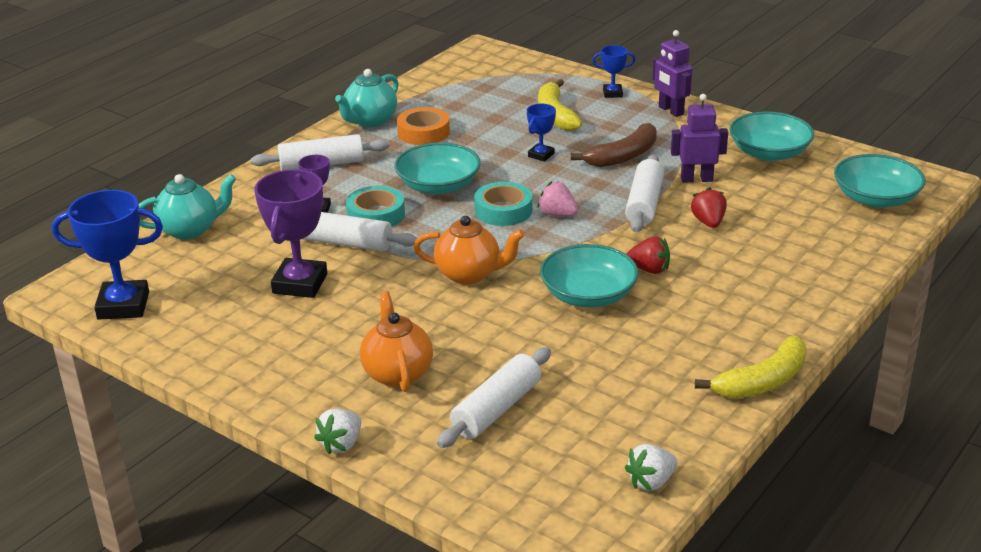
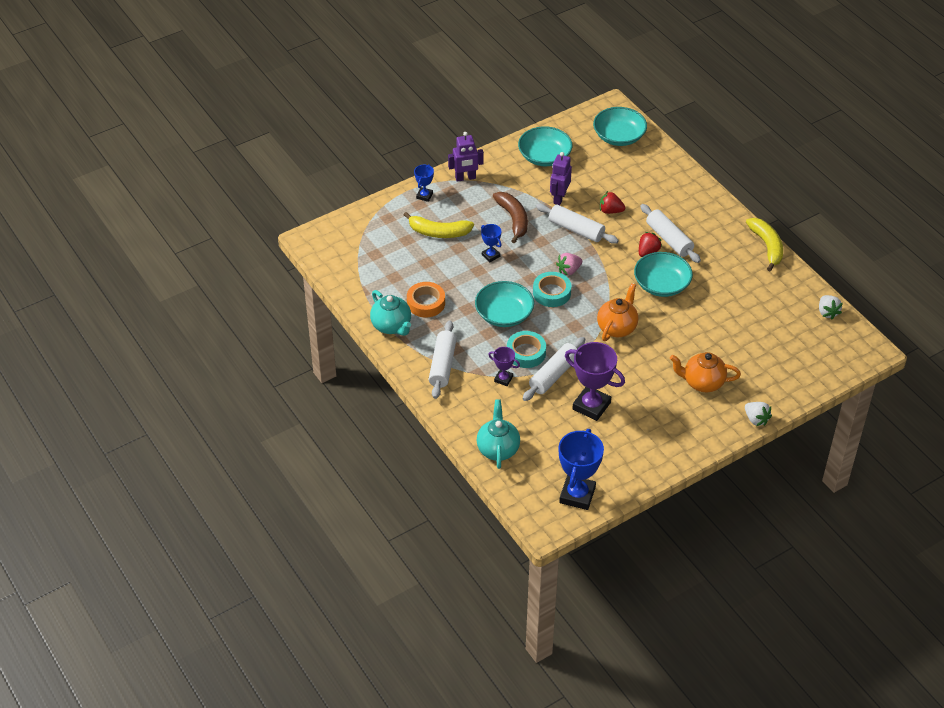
camera: 70 degrees left, 15 degrees up
(496, 409) = (750, 351): white rolling pin -> white rolling pin (669, 239)

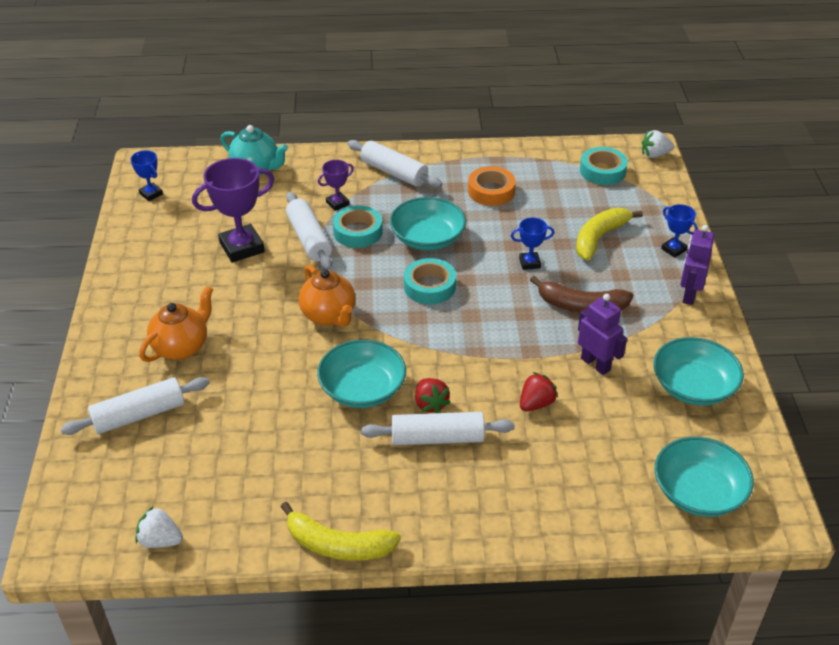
camera: 120 degrees right, 5 degrees down
(357, 254) = (602, 171): none -> turquoise tape
(391, 326) = (476, 159): turquoise teapot -> none
(569, 270) = (455, 316): pink strawberry -> none
(576, 230) = (522, 354): white rolling pin -> white rolling pin (139, 415)
(577, 495) = (151, 194): blue trophy -> blue trophy, size x0.52
(756, 419) = (87, 365): white strawberry -> white strawberry (655, 155)

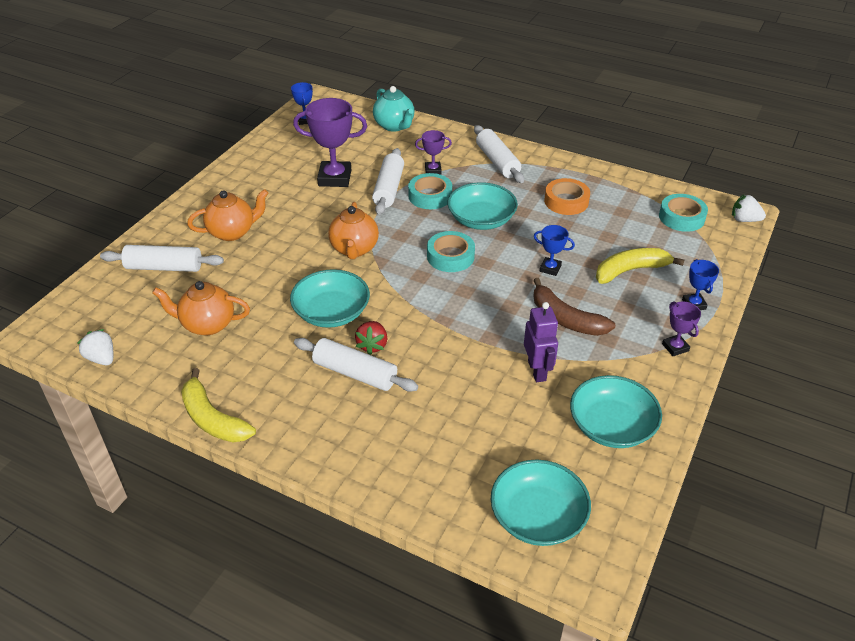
camera: 30 degrees right, 0 degrees up
(245, 455) = (207, 324): none -> orange teapot
(536, 404) = (457, 381): red strawberry -> none
(689, 294) = (675, 347): purple robot -> purple trophy

